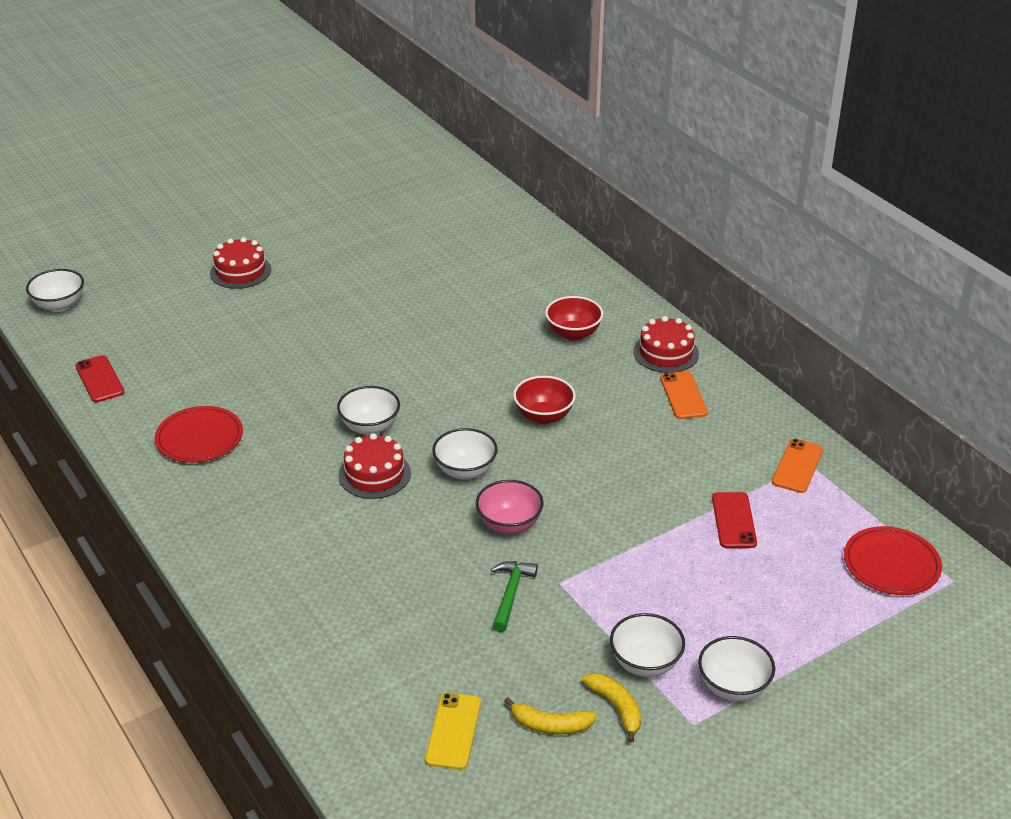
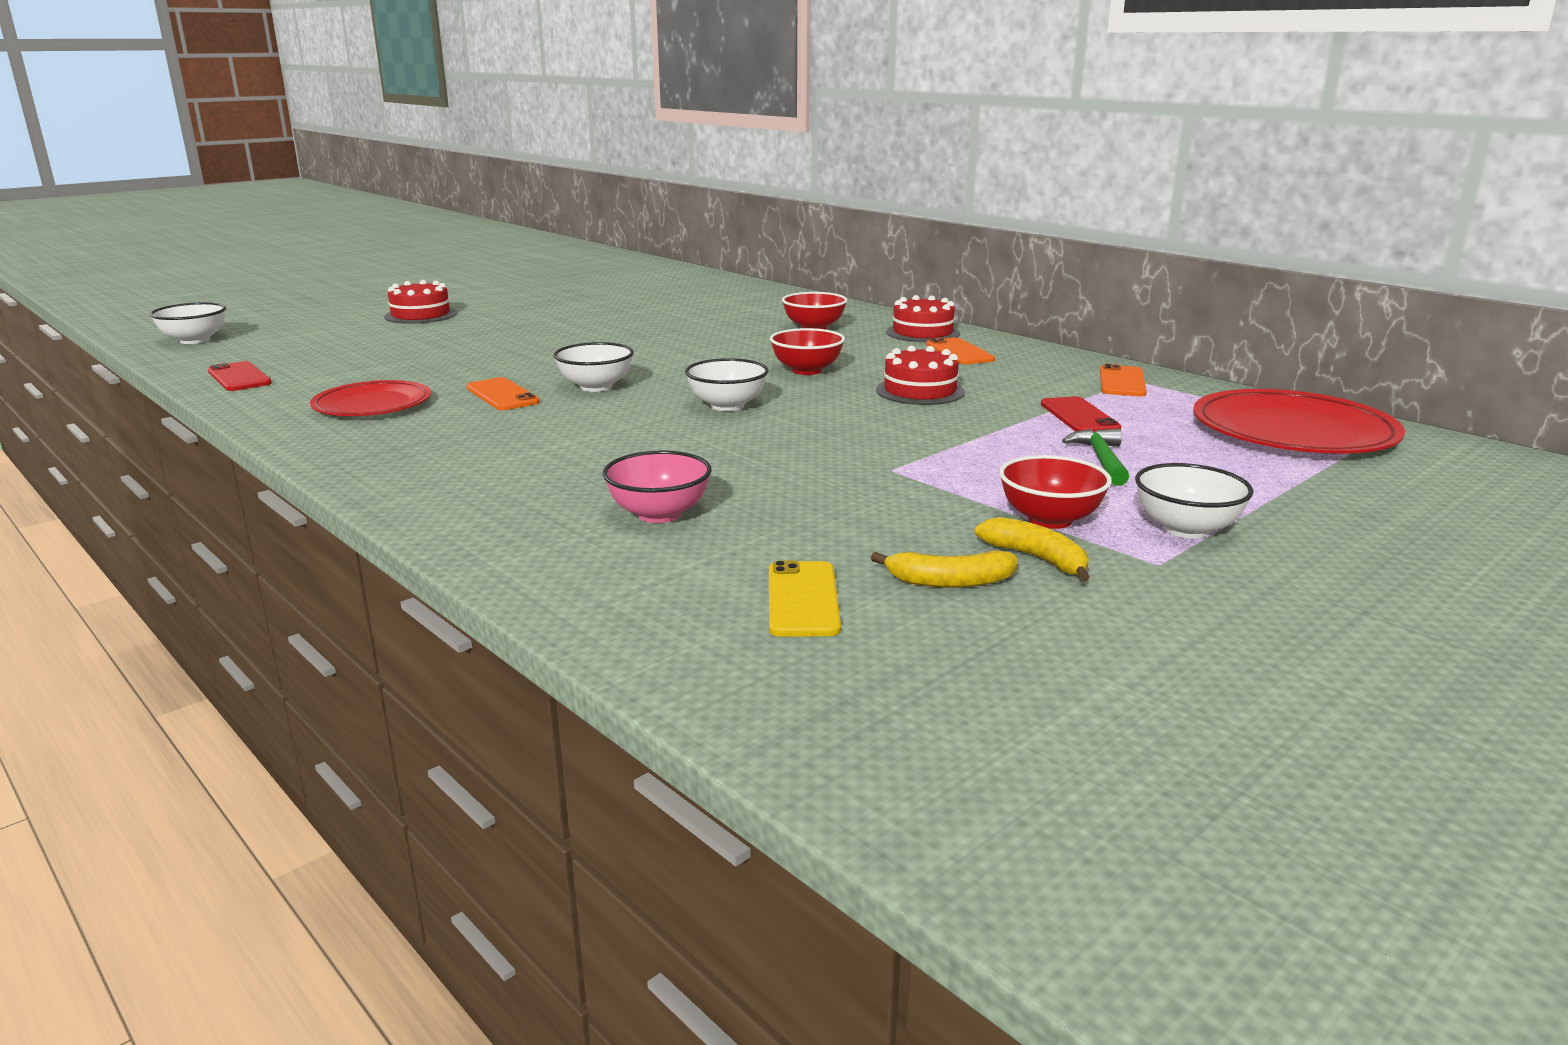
camera: 10 degrees left, 15 degrees down
(297, 433) = (502, 395): none -> orange phone
(374, 474) = (611, 414): red cake -> red cake (920, 391)
(509, 524) = (801, 435): pink bowl -> pink bowl (659, 514)
(510, 593) = (829, 481): green hammer -> green hammer (1101, 459)
(645, 663) = (1050, 520): white bowl -> red bowl
(891, 564) = (1293, 431): red plate -> red plate, size x1.58

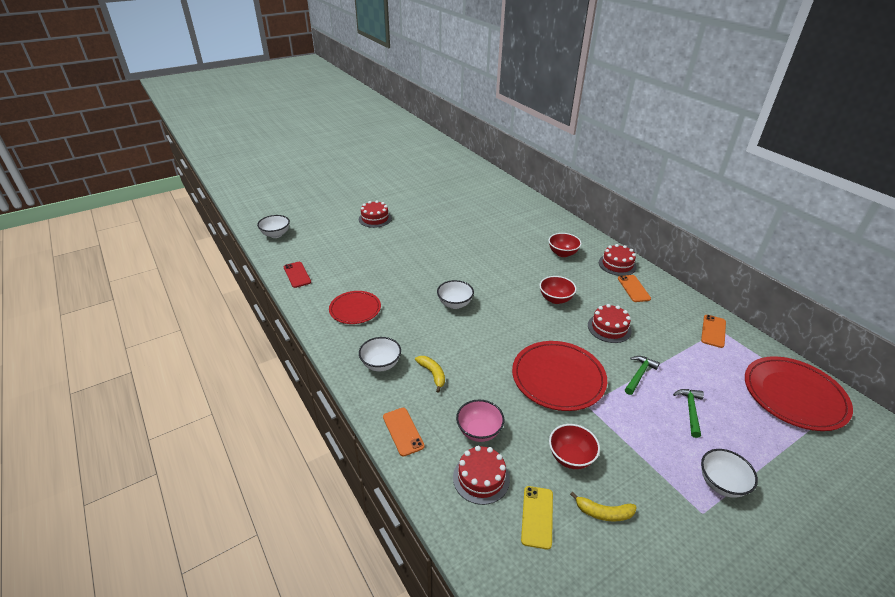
camera: 10 degrees right, 15 degrees up
(502, 395) = (412, 307): orange phone -> orange phone (403, 431)
(668, 566) = (481, 478): none -> red cake
(727, 406) = (515, 331): white bowl -> white bowl (381, 364)
(825, 446) = (558, 378): none -> red plate
(990, 432) = (639, 374): none -> green hammer
(1037, 558) = (646, 499): yellow banana -> yellow banana (432, 374)
(1050, 520) = (657, 464): red bowl -> red bowl (570, 457)
(1079, 416) = (685, 365): red phone -> none

